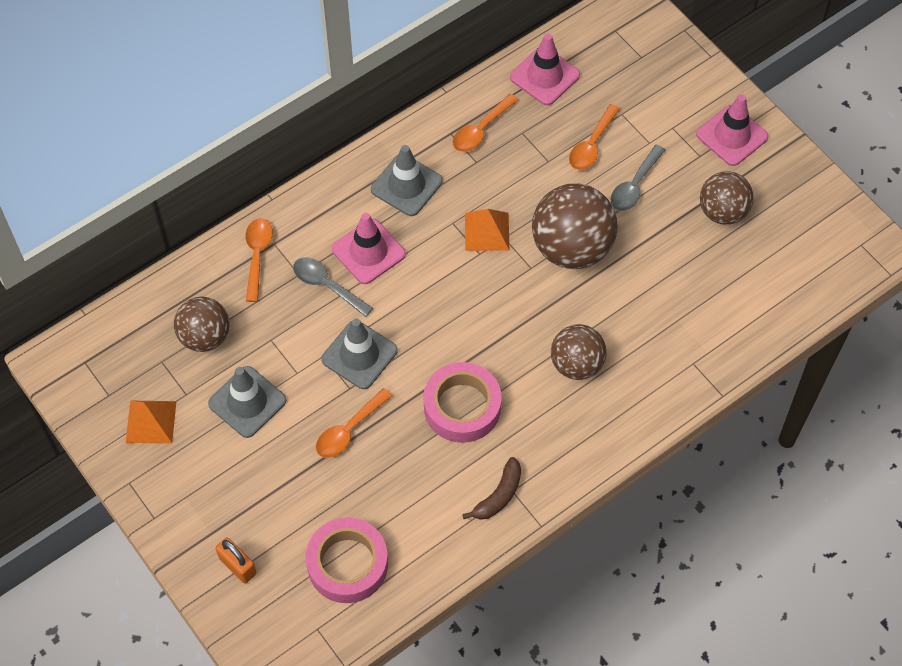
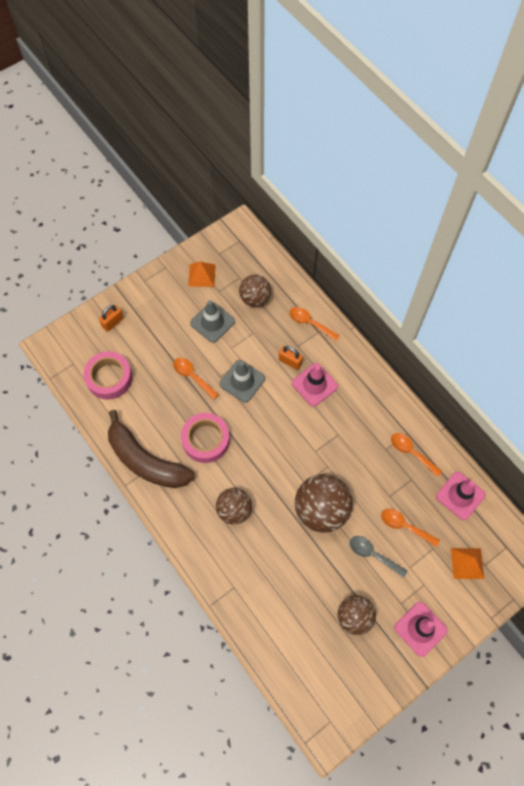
camera: 90 degrees right, 5 degrees up
(257, 255) = (310, 323): orange spoon -> orange spoon turned 150 degrees counterclockwise
(327, 285) = (290, 362): grey spoon -> orange padlock
(406, 185) = (365, 406): grey traffic cone -> none
(487, 231) = (332, 455): orange pyramid -> orange pyramid (467, 563)
(499, 495) = (146, 461): brown banana -> brown banana, size x2.22

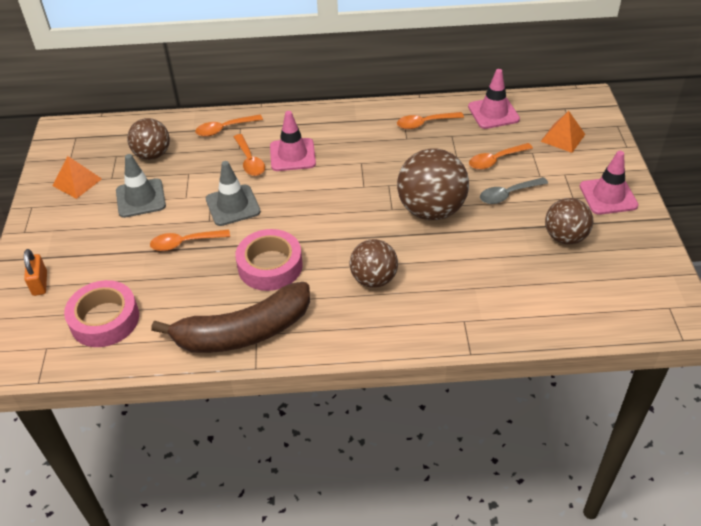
camera: 55 degrees left, 20 degrees down
(290, 362) = (249, 161): orange padlock -> orange spoon

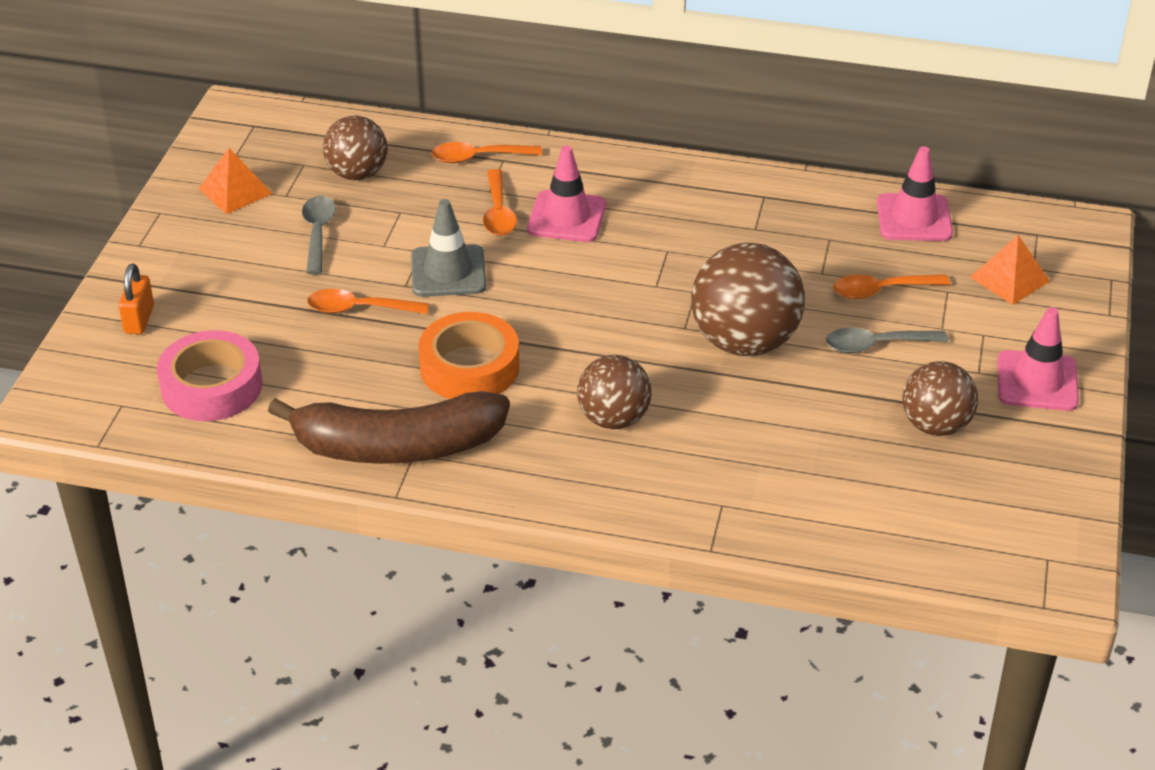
camera: 15 degrees right, 5 degrees down
(140, 198) = (318, 233): grey traffic cone -> grey spoon
(270, 266) = (469, 367): pink tape -> orange tape
(424, 123) = (794, 212): orange spoon -> none

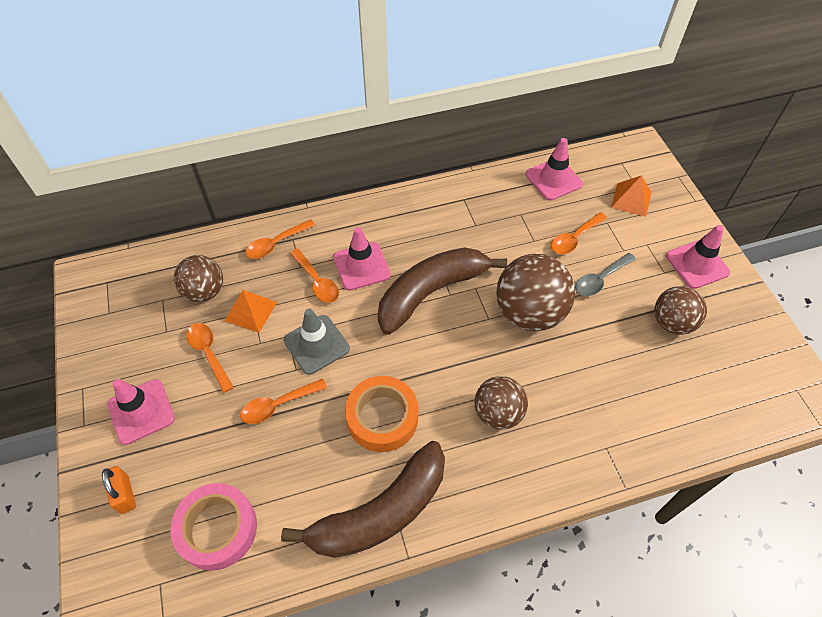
camera: 30 degrees left, 15 degrees up
(206, 256) = (141, 411): none -> pink traffic cone
(235, 191) = (127, 344): orange pyramid -> orange pyramid (251, 311)
(318, 233) = (209, 353): grey spoon -> orange spoon
(632, 275) = (431, 292): none -> brown banana

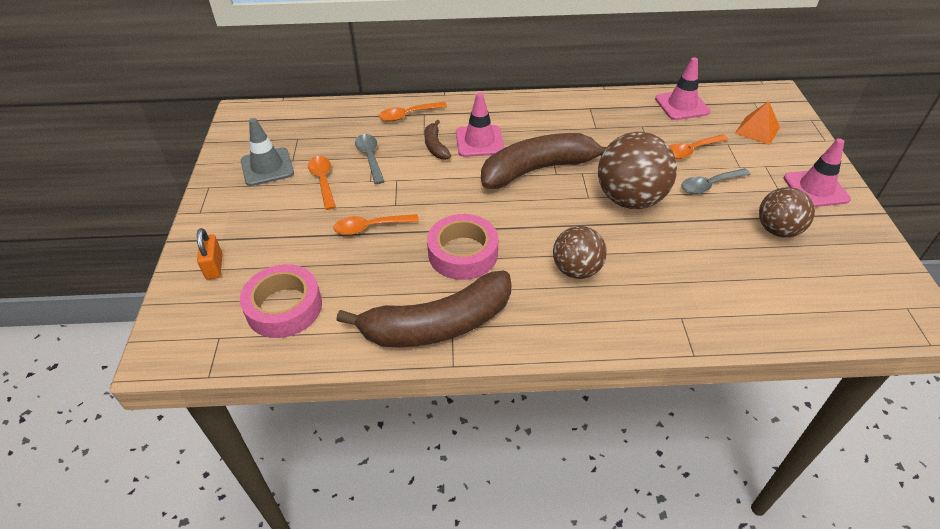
camera: 15 degrees right, 10 degrees down
(141, 411) = (250, 211): pink traffic cone -> none
(205, 291) = (335, 138): brown ball -> none
(251, 311) = (370, 157): orange pyramid -> grey spoon
(316, 344) = (420, 190): grey traffic cone -> grey traffic cone (267, 167)
(317, 282) = (435, 146): orange spoon -> brown banana
(382, 417) = (463, 253): orange tape -> pink tape

